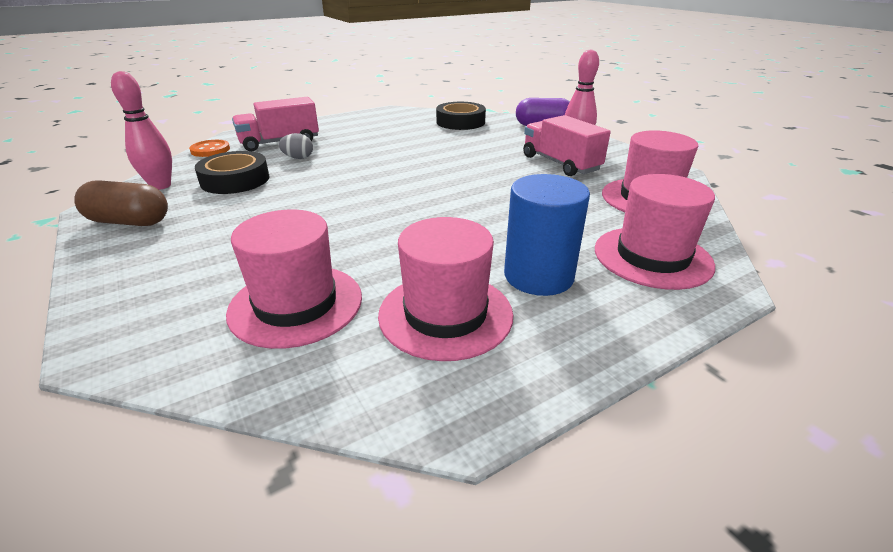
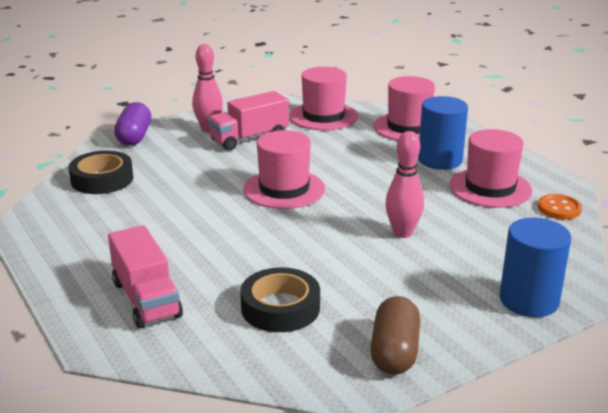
camera: 90 degrees left, 5 degrees down
(134, 308) = (529, 300): none -> blue cylinder
(161, 186) = (297, 360): pink bowling pin -> pink bowling pin (402, 233)
(210, 150) = (165, 354): orange button -> orange button (559, 209)
(296, 304) = (499, 236): pink hat -> pink hat (284, 189)
(298, 158) = (212, 275): grey egg -> none

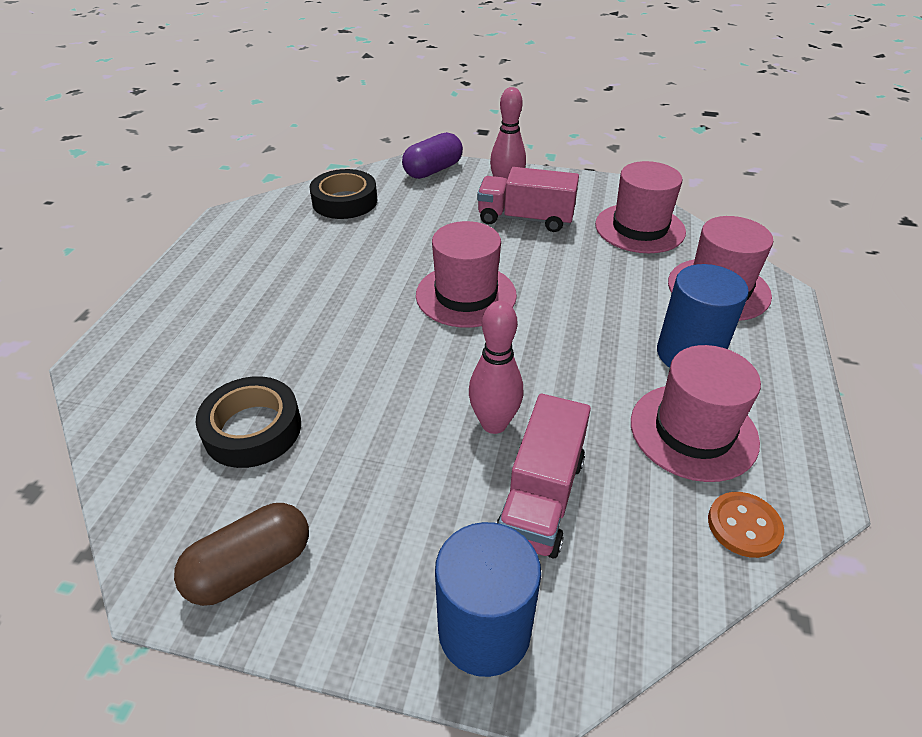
camera: 45 degrees right, 15 degrees up
(146, 299) = (187, 342): pink truck -> pink truck (541, 498)

